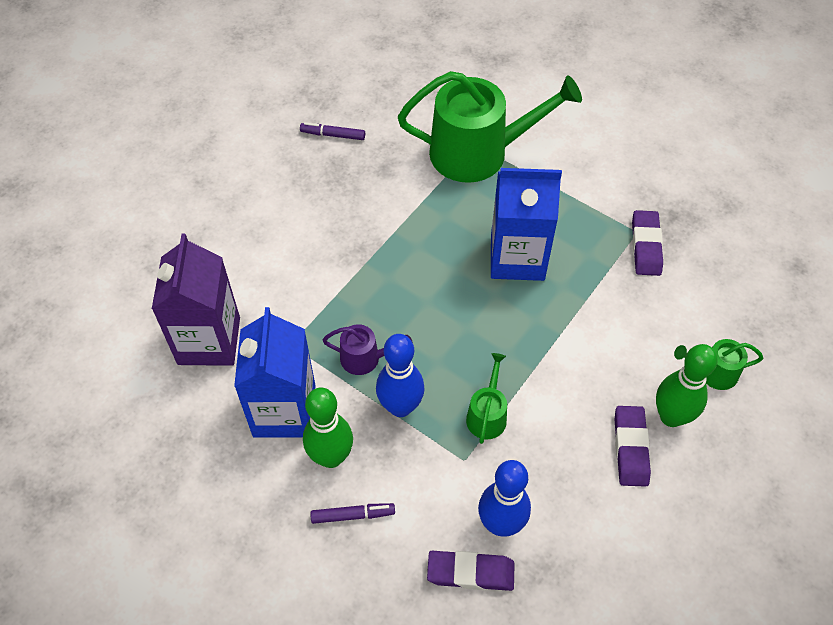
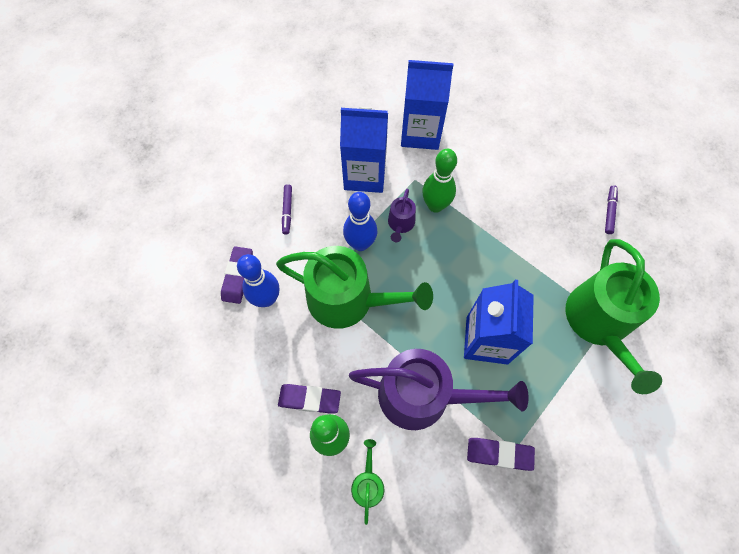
camera: 95 degrees right, 10 degrees up
(209, 341) = (420, 133): purple carton -> blue carton
(331, 457) = (329, 200): green bowling pin -> green bowling pin (435, 205)
(487, 415) = (348, 300): green watering can -> green watering can, size x2.23
(598, 321) = (423, 395): none -> purple watering can

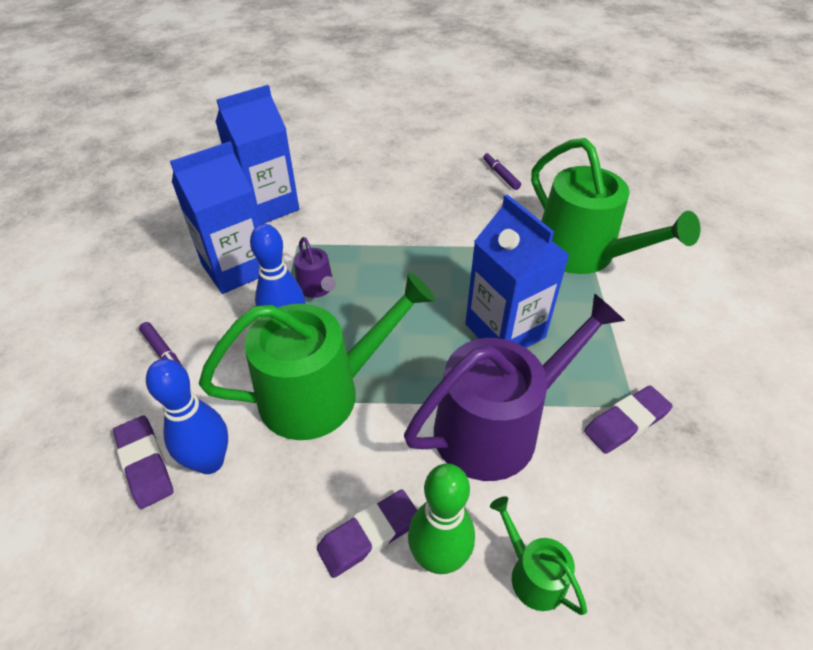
camera: 40 degrees left, 20 degrees down
(435, 205) = (340, 253): green bowling pin -> none

